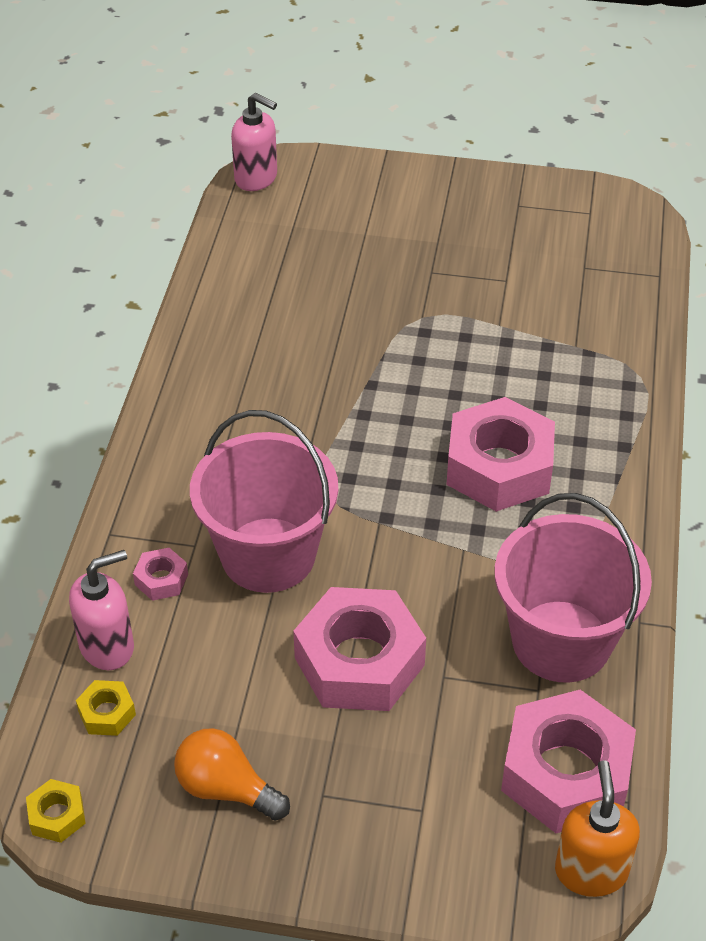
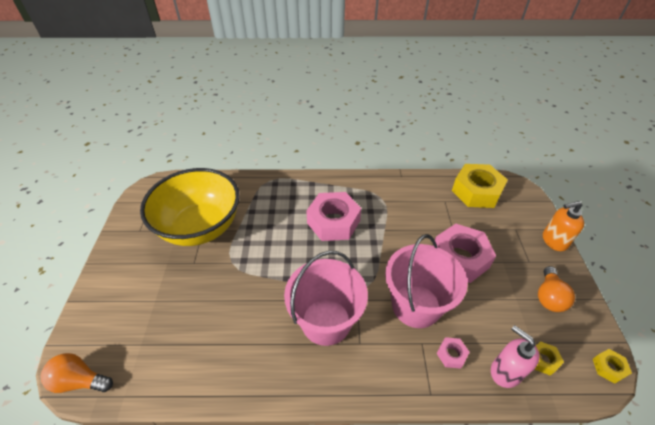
camera: 100 degrees left, 0 degrees up
(256, 178) = (80, 380): pink soap dispenser -> orange light bulb
(514, 277) = (200, 227): none -> yellow bowl
(561, 641) = (420, 196): pink bucket -> pink bucket (326, 321)
(565, 773) = (476, 191): pink nut -> yellow nut
(591, 871) = (510, 183): orange soap dispenser -> orange soap dispenser (554, 241)

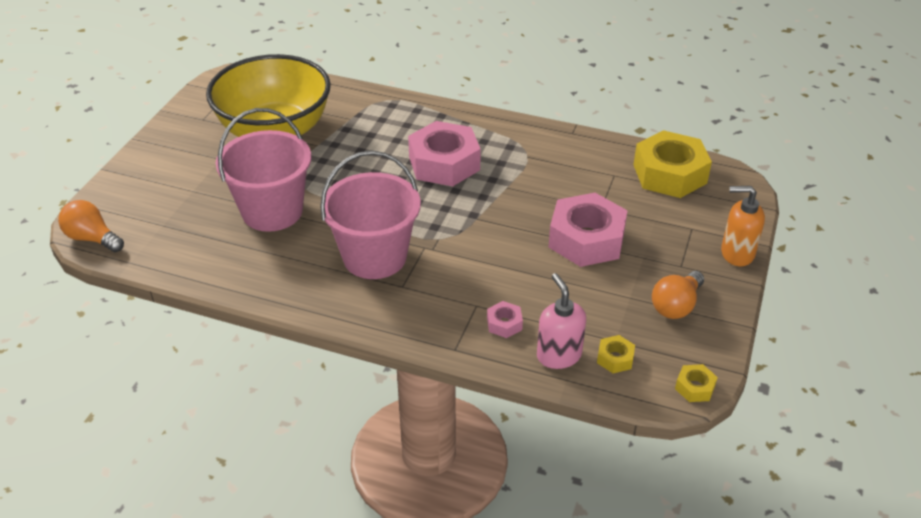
camera: 20 degrees right, 5 degrees down
(416, 305) = (493, 270): pink bucket -> pink bucket (272, 211)

